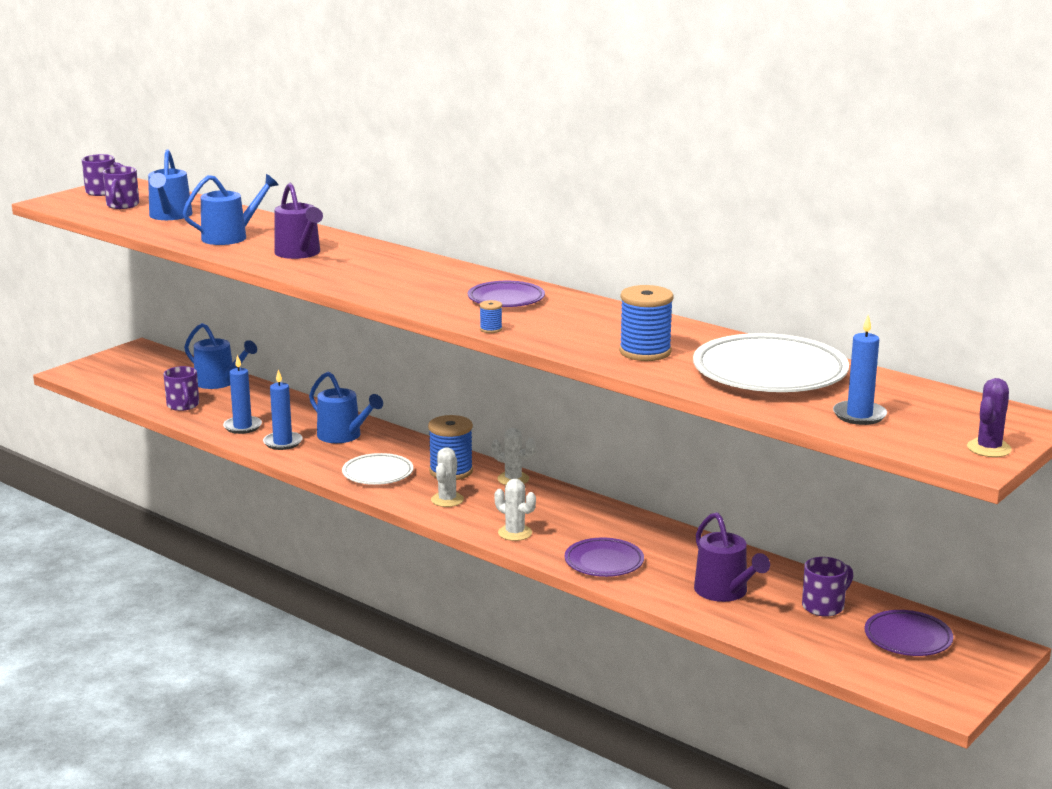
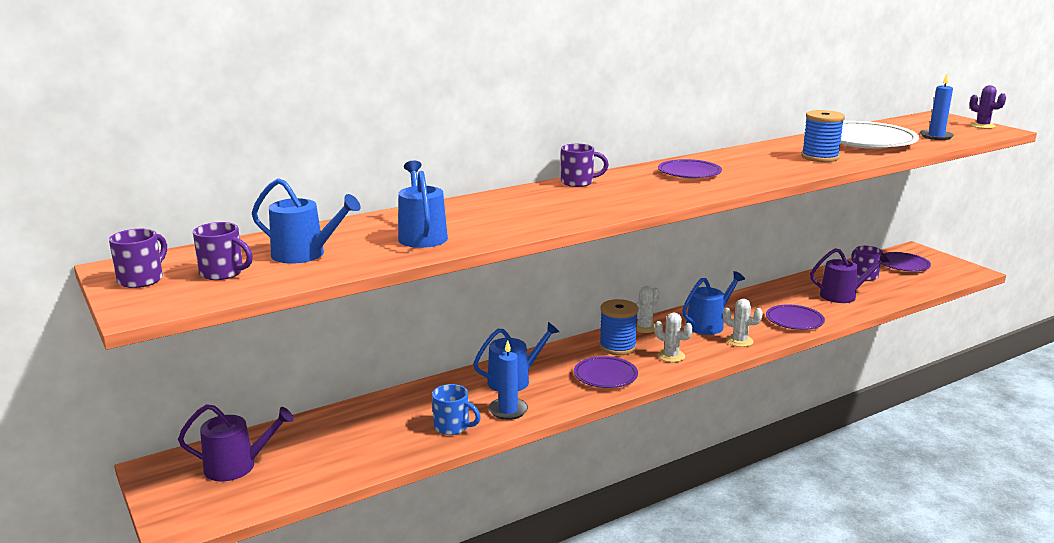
camera: 70 degrees left, 0 degrees up
(183, 405) = (366, 455): purple mug -> purple mug (578, 182)
(219, 382) = (319, 427): blue watering can -> blue watering can (708, 325)
(242, 427) = (453, 427): blue candle -> blue mug
(299, 253) = (508, 216): purple watering can -> purple watering can (236, 466)
(378, 474) = (605, 376): white plate -> purple plate
(491, 329) = (759, 183): blue spool -> none
(515, 533) = (739, 341): white cactus -> white cactus turned 60 degrees clockwise

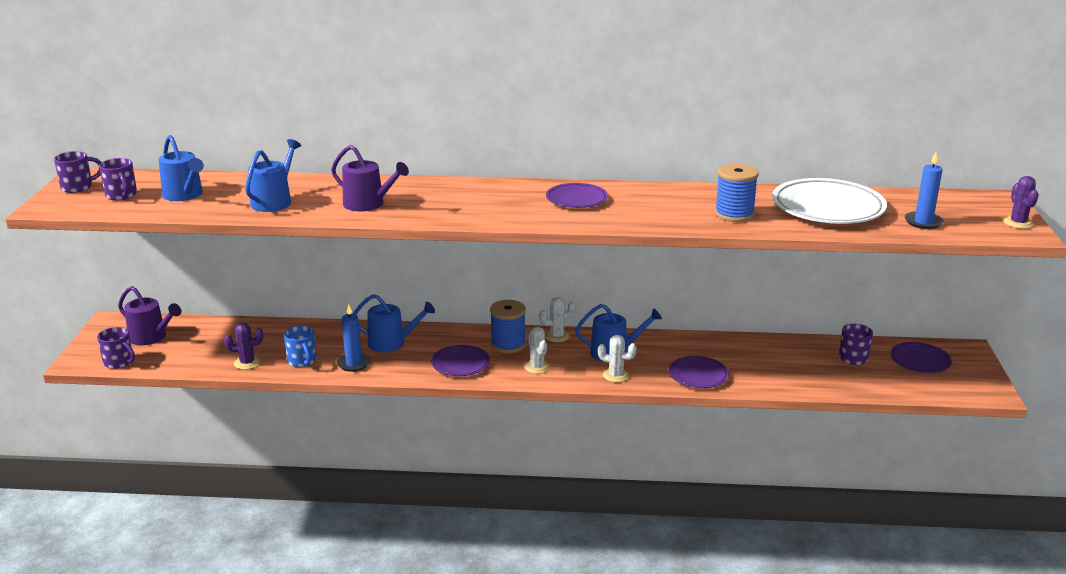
camera: 35 degrees right, 5 degrees up
(396, 450) = (247, 363): none -> purple cactus
(578, 182) = (470, 185): purple mug -> purple mug (119, 362)
(739, 341) = (616, 375): white cactus -> white cactus turned 45 degrees counterclockwise
(842, 295) = (791, 369): purple watering can -> purple watering can (368, 204)

